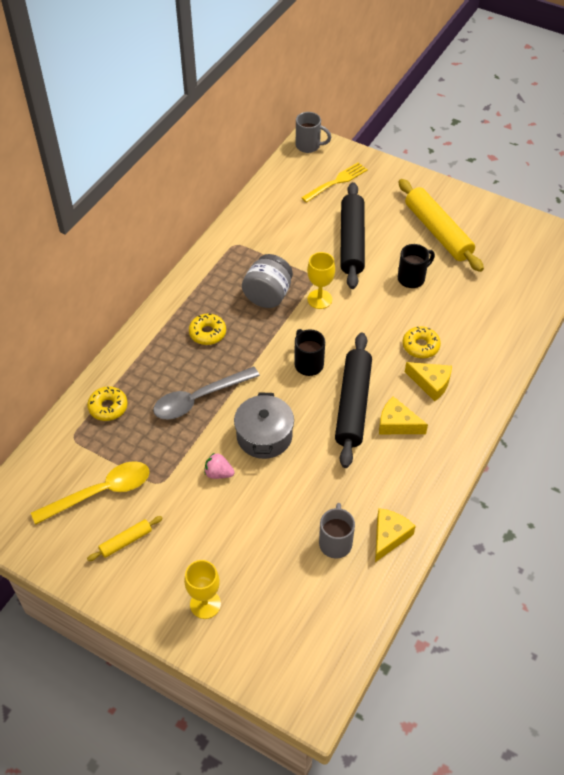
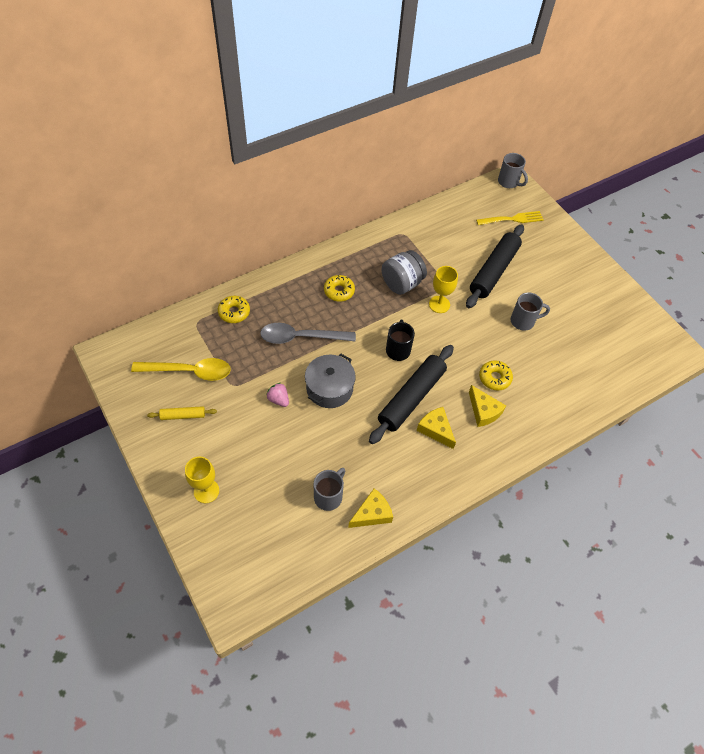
camera: 25 degrees right, 5 degrees up
(412, 278) = (523, 321): black mug -> grey mug
(438, 231) = (569, 293): yellow rolling pin -> none

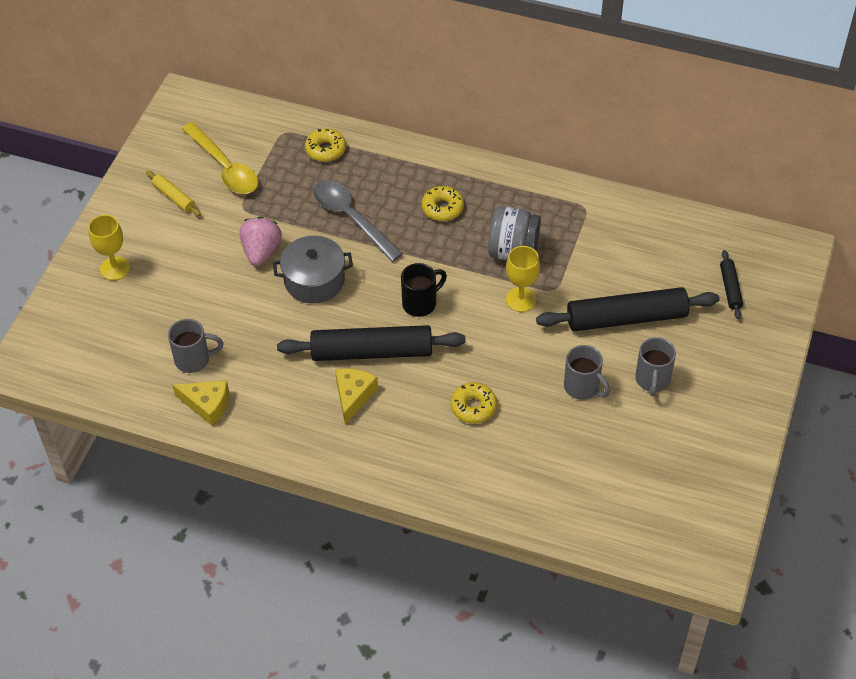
camera: 55 degrees right, 5 degrees down
(278, 399) = (261, 251): pink strawberry -> pink strawberry, size x1.57
(483, 411) = (419, 422): yellow cheese -> none
(508, 182) = (788, 250): grey mug -> grey mug (652, 380)
(512, 219) = (730, 288): yellow fork -> black rolling pin

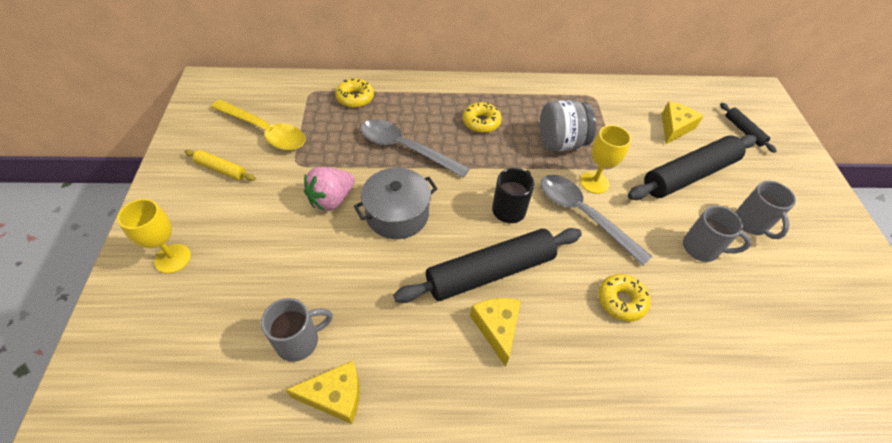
camera: 25 degrees left, 0 degrees up
(261, 251) = (331, 199): pink strawberry -> pink strawberry turned 120 degrees counterclockwise
(488, 327) = (583, 215): none -> grey spoon
(652, 265) = (675, 127): none -> yellow cheese

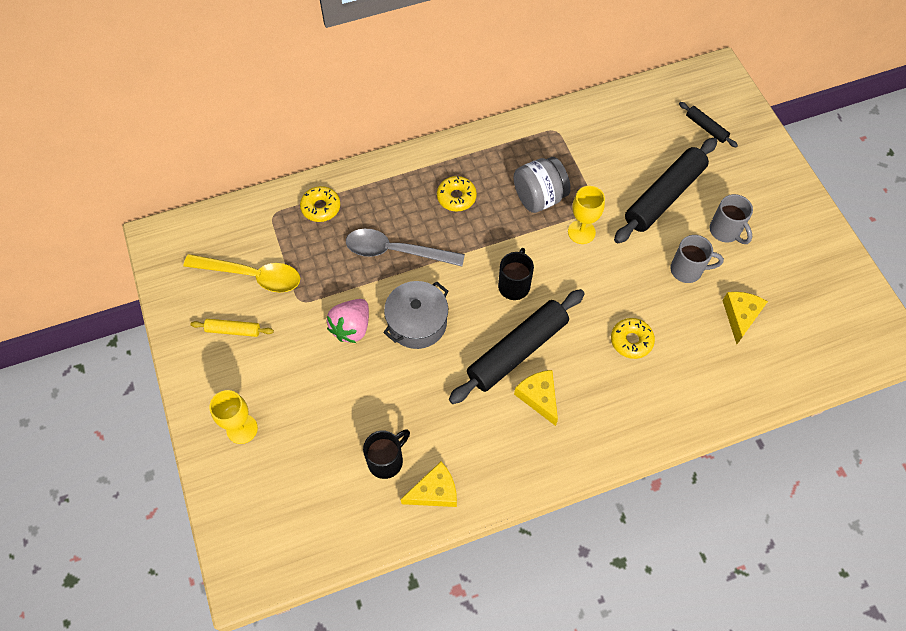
camera: 15 degrees left, 10 degrees up
(299, 341) = (386, 460): grey mug -> black mug
(583, 215) = (580, 270): grey spoon -> none
(675, 127) = (641, 144): yellow cheese -> yellow cheese (740, 316)

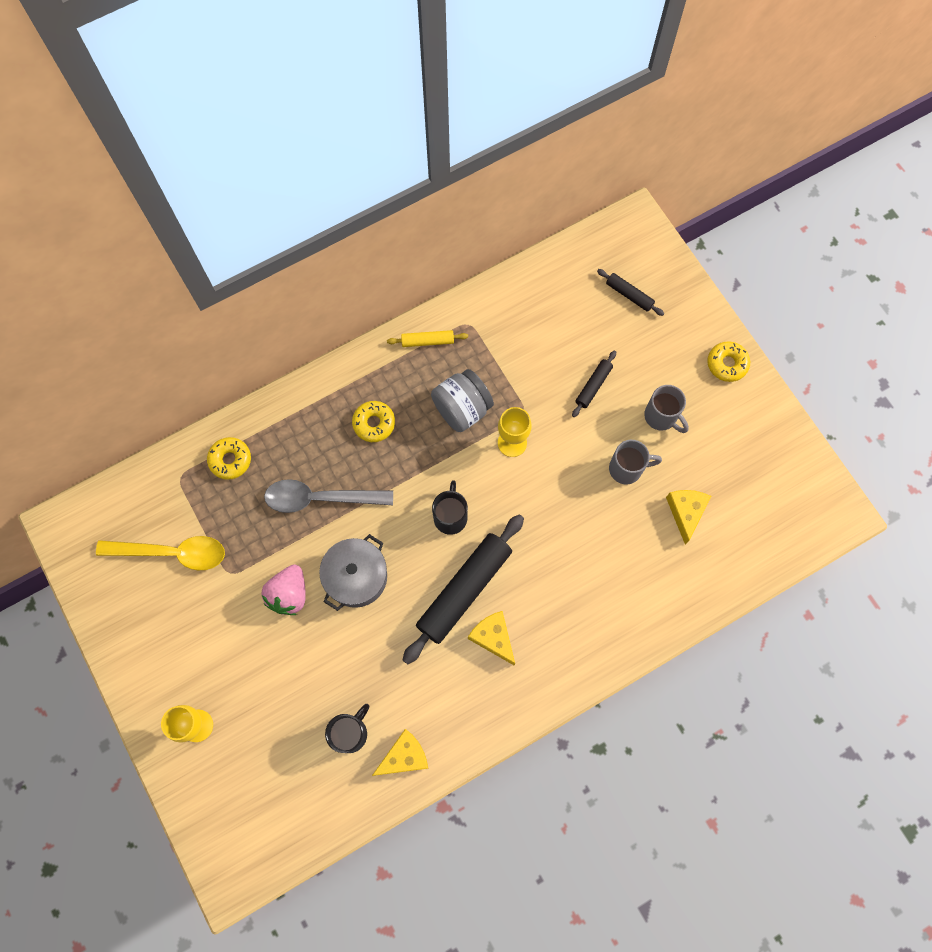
camera: 10 degrees left, 10 degrees up
(233, 330) = (165, 619): yellow rolling pin -> yellow rolling pin (427, 341)
(631, 341) = (578, 559): yellow donut -> yellow donut (727, 364)
(663, 196) = (593, 386): black rolling pin -> black rolling pin, size x0.47

